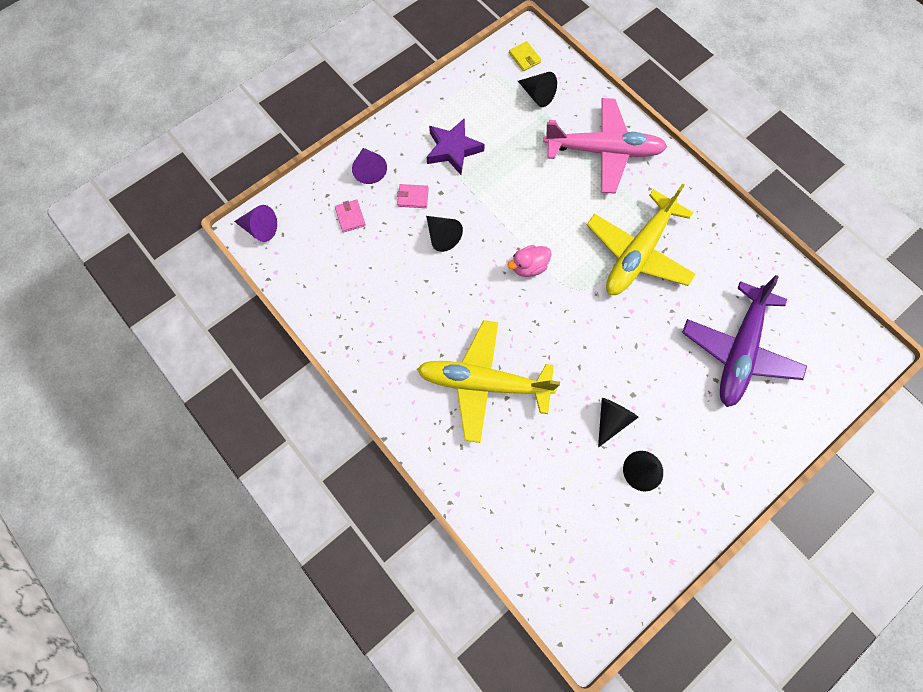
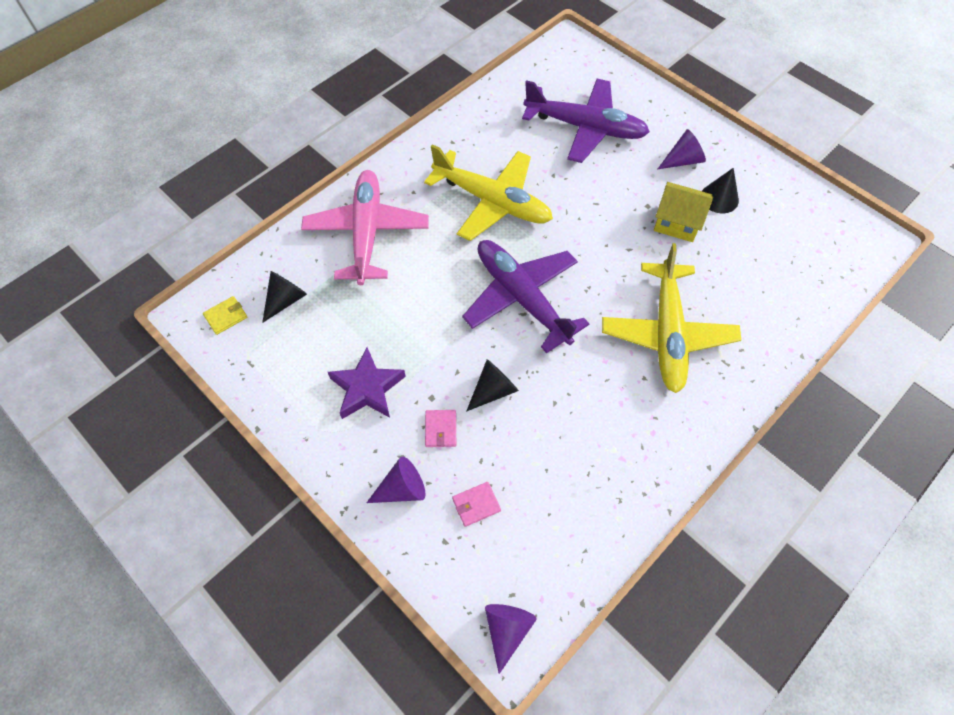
camera: 95 degrees left, 10 degrees down
(528, 267) = (522, 298): pink duck -> purple plane
(611, 419) = (677, 222): black cone -> yellow house
(695, 444) = (683, 160): none -> purple cone

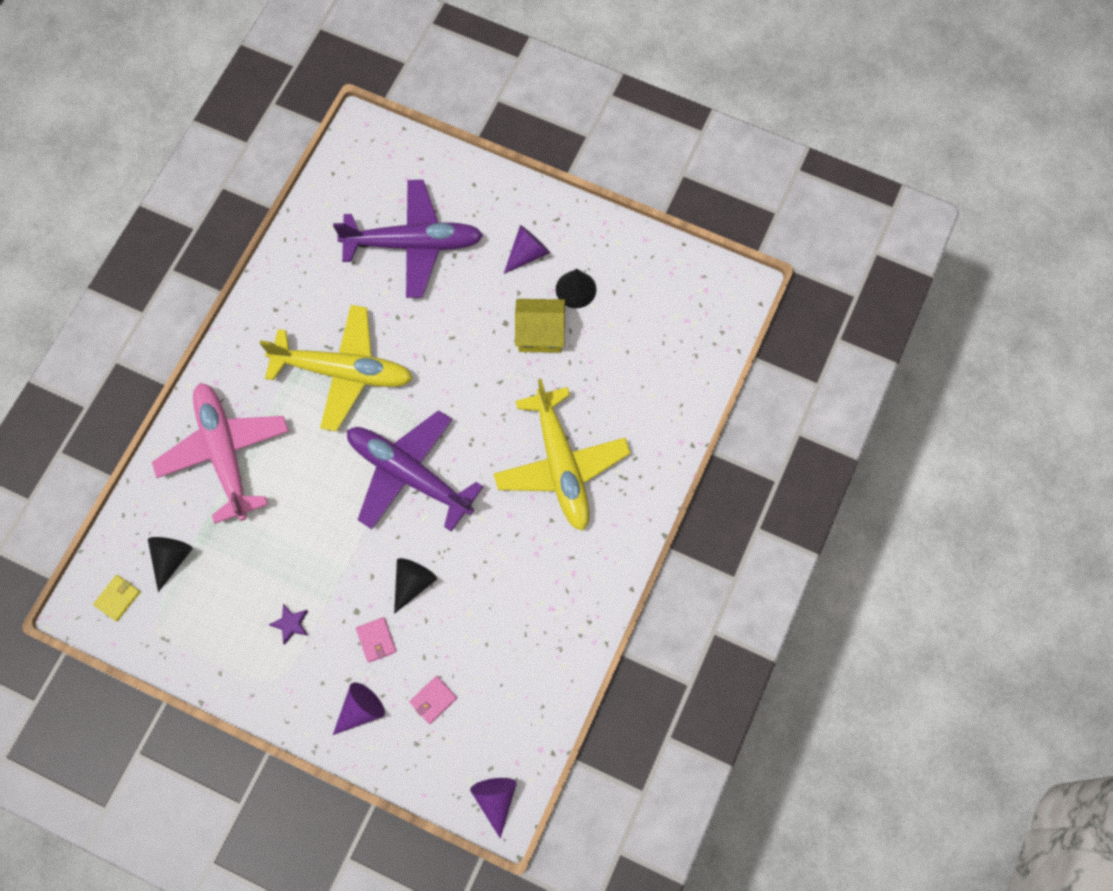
camera: 20 degrees left, 10 degrees up
(367, 388) = (291, 624): purple star -> purple star, size x0.52

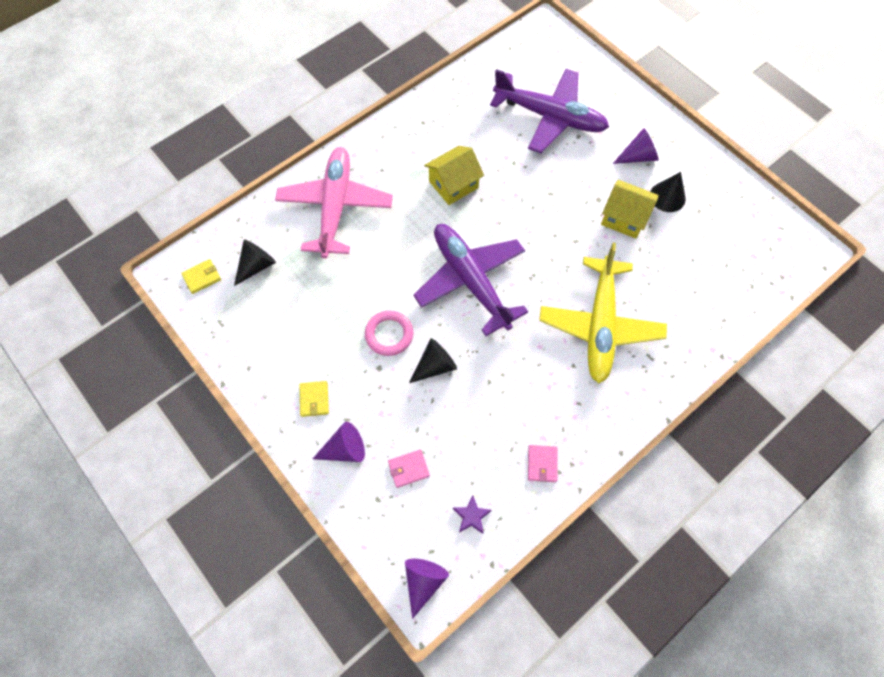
camera: 25 degrees right, 5 degrees down
(291, 624) = (322, 355): purple star -> purple star (471, 516)
(305, 674) = (314, 399): none -> yellow wallet
(343, 371) = (453, 184): yellow plane -> yellow house
(350, 571) = (389, 334): none -> pink ring
(376, 640) = (384, 398): pink wallet -> pink wallet (542, 464)

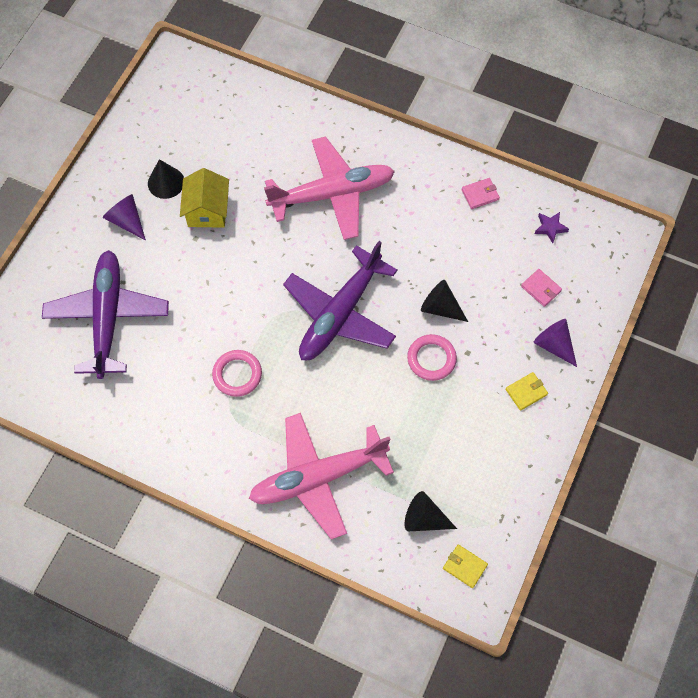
camera: 115 degrees left, 0 degrees up
(423, 581) = (617, 241): purple cone -> none
(453, 184) = (237, 374): yellow house -> pink ring
(600, 324) = (331, 194): yellow plane -> pink plane

